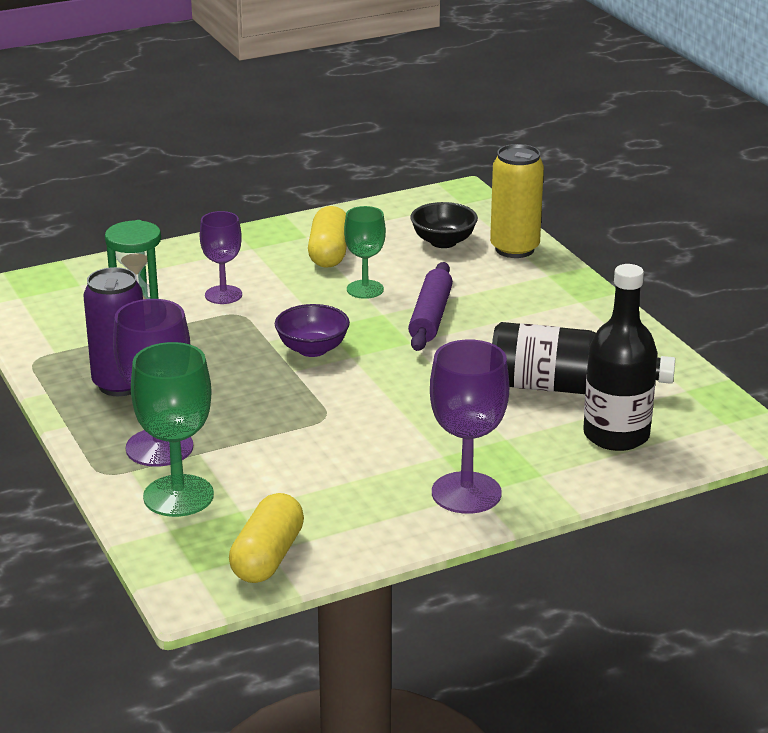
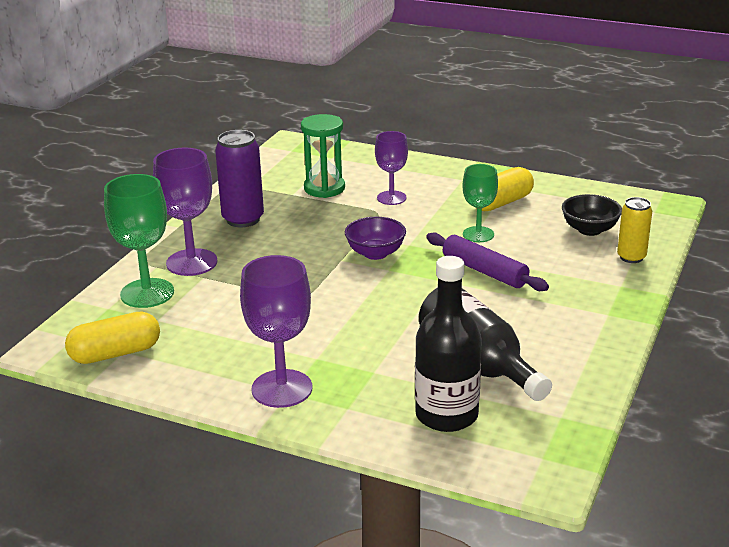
camera: 50 degrees right, 0 degrees up
(431, 317) = (484, 271): purple rolling pin -> purple rolling pin turned 75 degrees clockwise
(514, 249) = (631, 257): yellow can -> yellow can, size x0.64

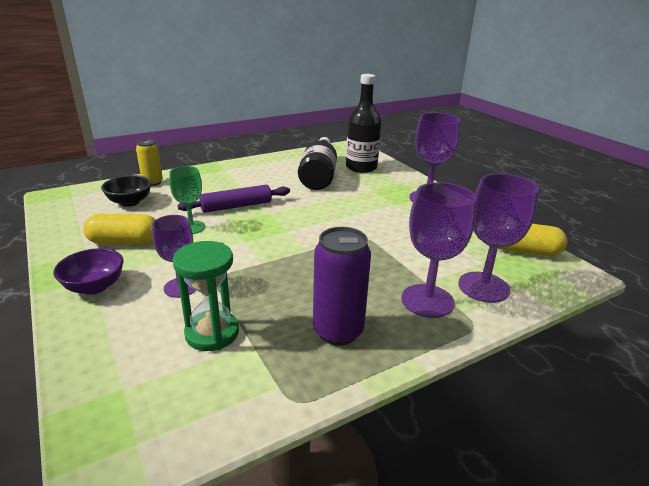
camera: 145 degrees left, 0 degrees up
(147, 293) = (483, 287): green goblet -> purple goblet
(375, 253) = (277, 244): purple bowl -> purple bowl (95, 287)
(484, 271) = (236, 206): purple rolling pin -> purple rolling pin turned 75 degrees clockwise

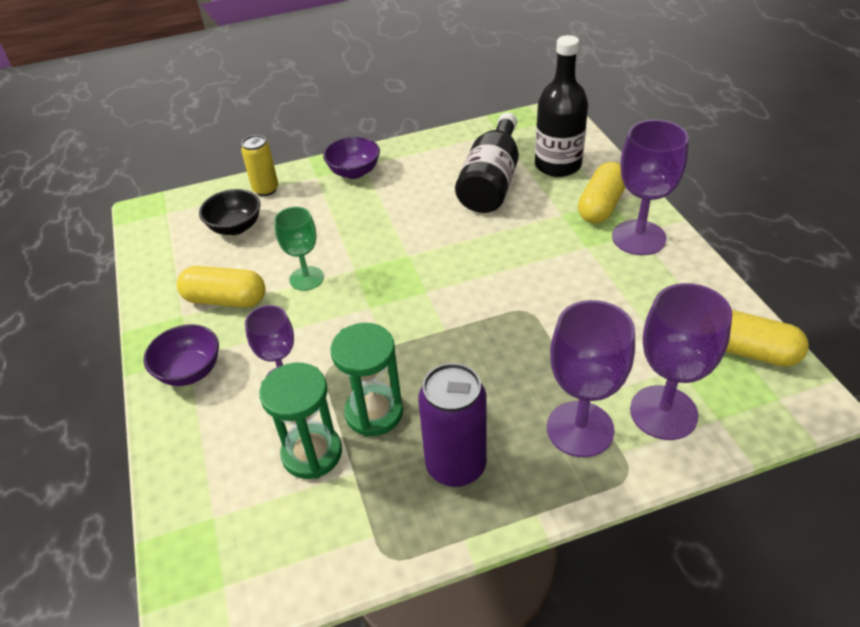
camera: 15 degrees right, 15 degrees up
(219, 173) = (354, 172): none -> purple bowl
(236, 206) = (368, 241): purple rolling pin -> none
(261, 302) = (374, 413): none -> green hourglass
(397, 185) = (601, 206): none -> yellow capsule

